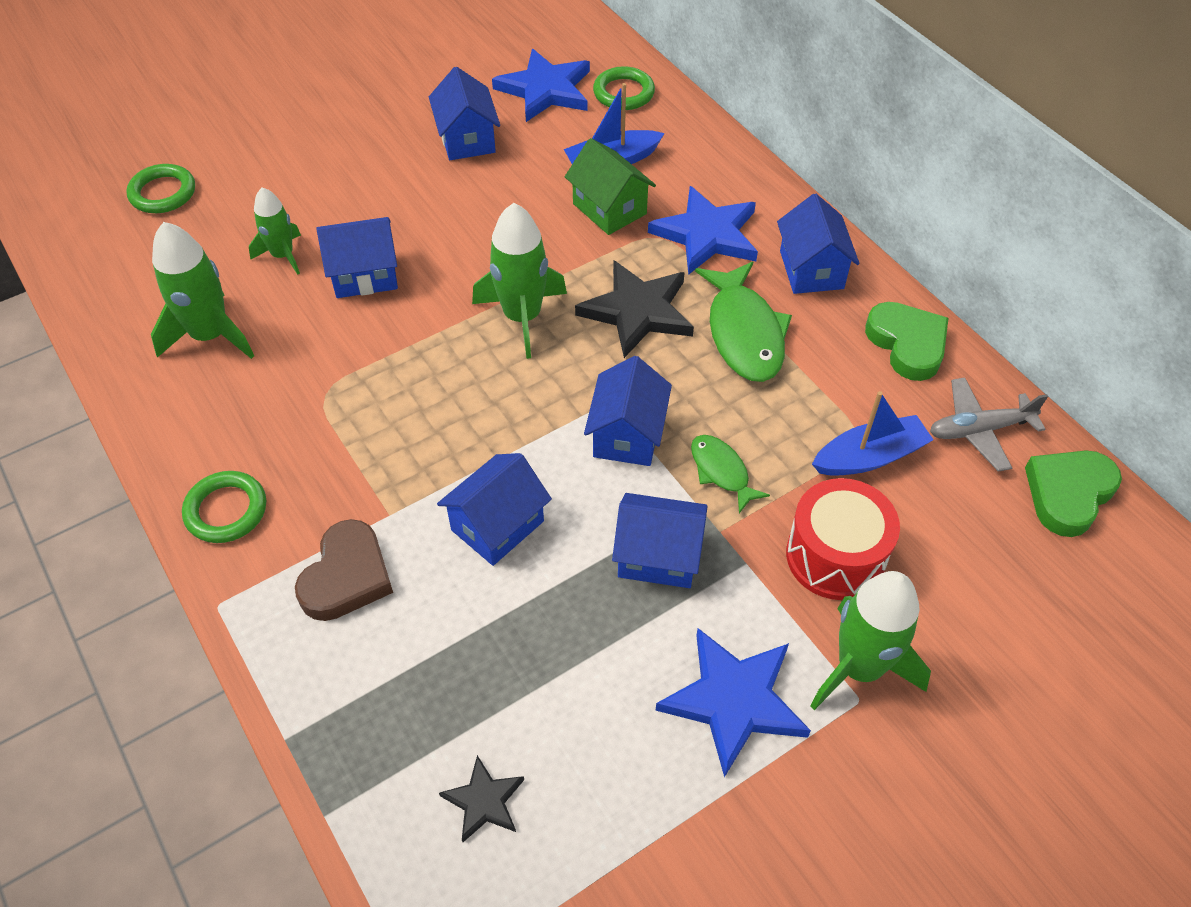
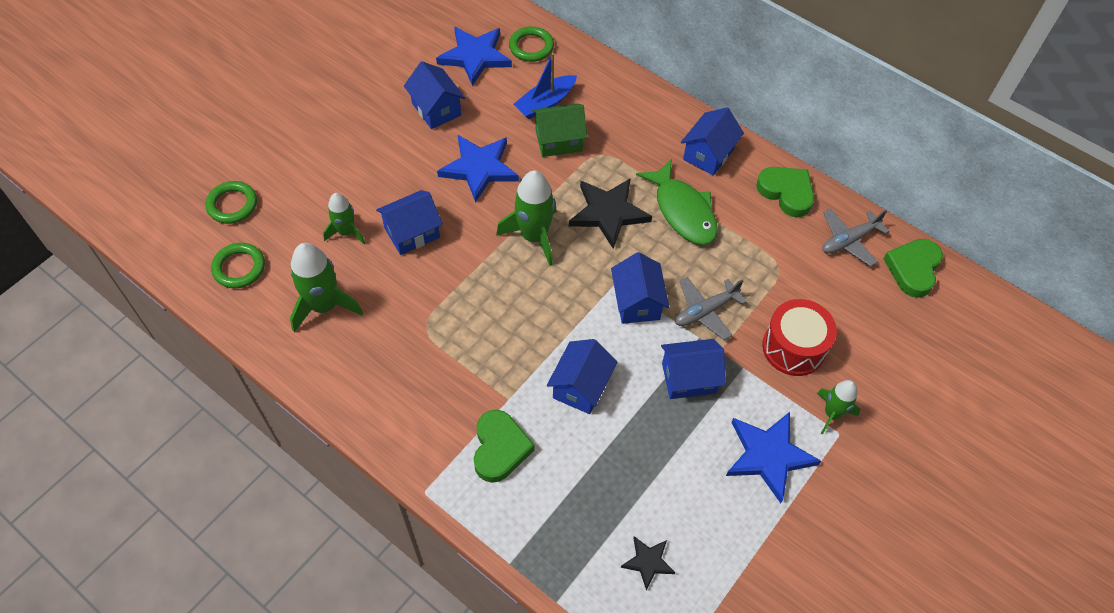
camera: 20 degrees left, 5 degrees up
(226, 510) = (398, 427): green ring -> green ring (239, 268)
(347, 576) = (500, 448): brown heart -> green heart
(609, 209) = (558, 141): green house -> green house turned 45 degrees counterclockwise
(707, 235) = (631, 145): blue star -> blue star (479, 168)
(721, 471) = (705, 311): green fish -> grey plane
(811, 270) = (708, 154): blue house -> blue house turned 60 degrees clockwise
(859, 667) = (832, 413): green rocket -> green rocket, size x0.62
(869, 457) = (790, 276): blue boat -> none

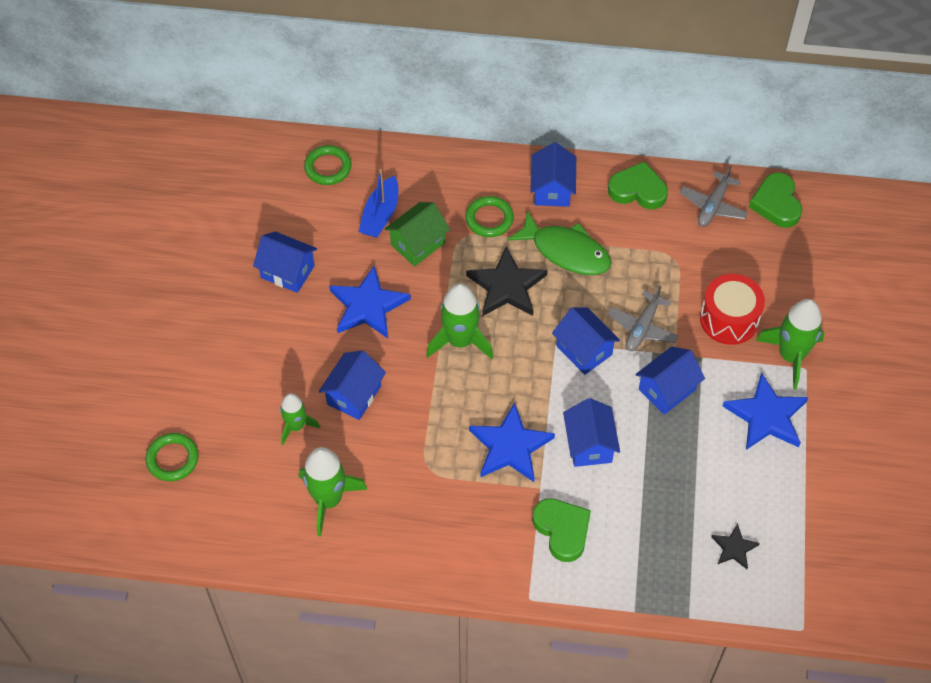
camera: 30 degrees left, 0 degrees up
(239, 268) = (226, 510): green ring -> green ring (489, 219)
(475, 56) = (284, 203): blue star -> blue star (510, 446)
(832, 413) = (791, 356): green rocket -> green rocket, size x1.62

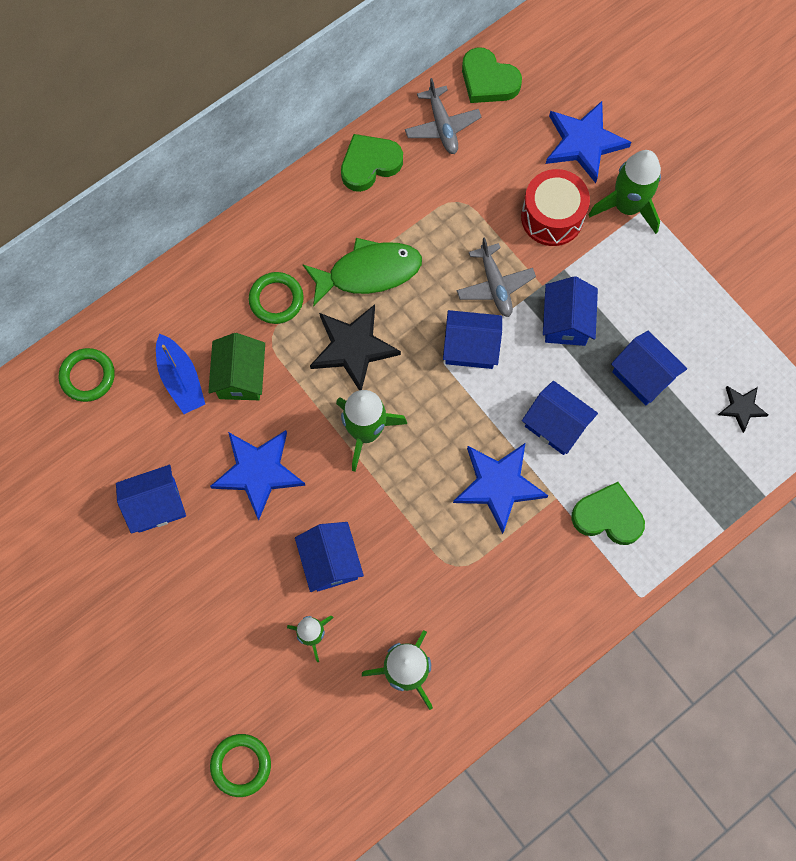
camera: 45 degrees left, 15 degrees up
(552, 189) = (300, 225): blue house -> blue house (643, 375)
(766, 416) = (659, 275): blue star -> blue star (584, 143)

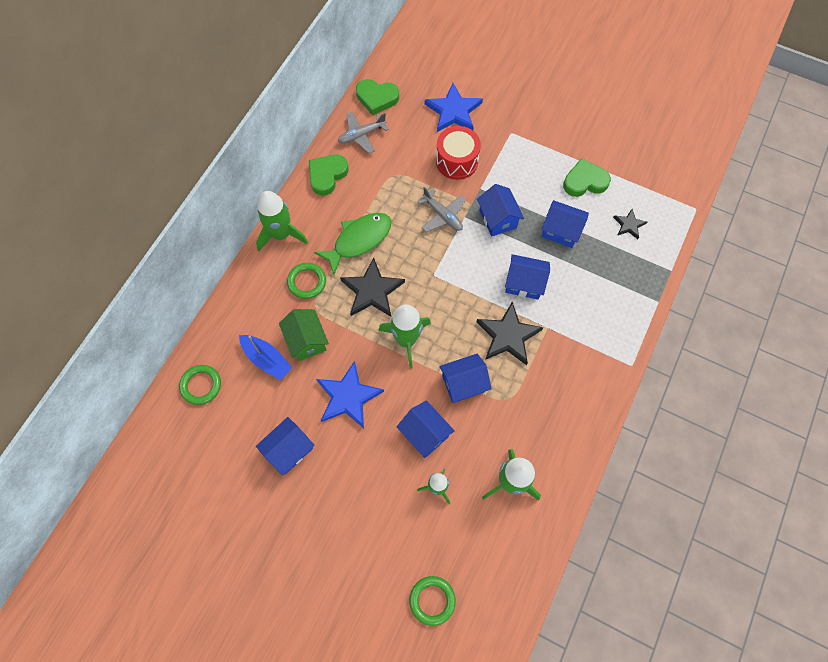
camera: 25 degrees left, 5 degrees down
(442, 126) = (361, 135): grey plane -> grey plane turned 105 degrees clockwise
(470, 347) = (447, 259): blue house -> blue house (463, 383)
(498, 485) = (508, 335): blue star -> black star
(608, 516) = (585, 325): green heart -> green heart (584, 181)
(627, 206) = (498, 137): green rocket -> green rocket (281, 234)

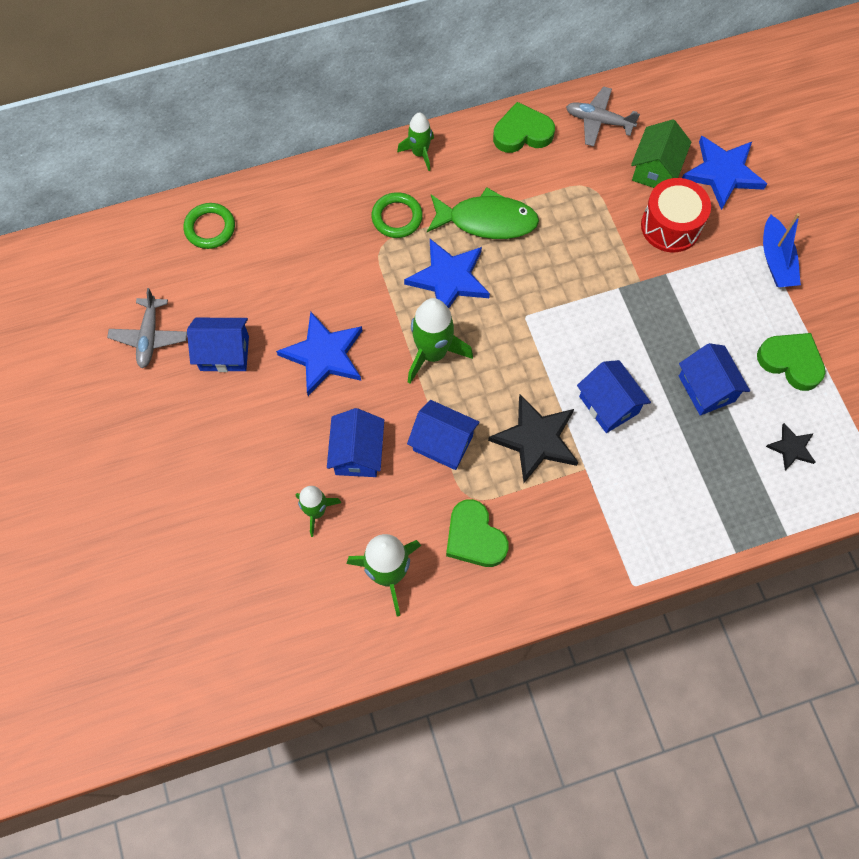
camera: 45 degrees right, 0 degrees up
(267, 359) = (288, 256): blue boat -> blue boat (776, 260)
(281, 234) = (420, 153): green rocket -> green rocket, size x0.62
(307, 341) = (340, 271): green house -> green house (655, 169)
(372, 291) = (449, 279): black star -> blue star
(377, 98) = (654, 96): green heart -> green heart (474, 537)
(432, 600) = (207, 602): green ring -> none
(442, 215) = (596, 267): grey plane -> grey plane (149, 337)
(498, 219) = (651, 319): blue house -> none

